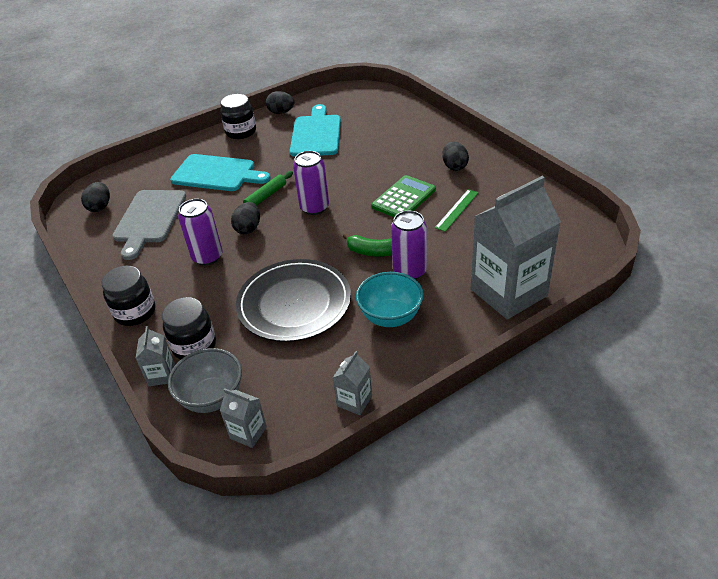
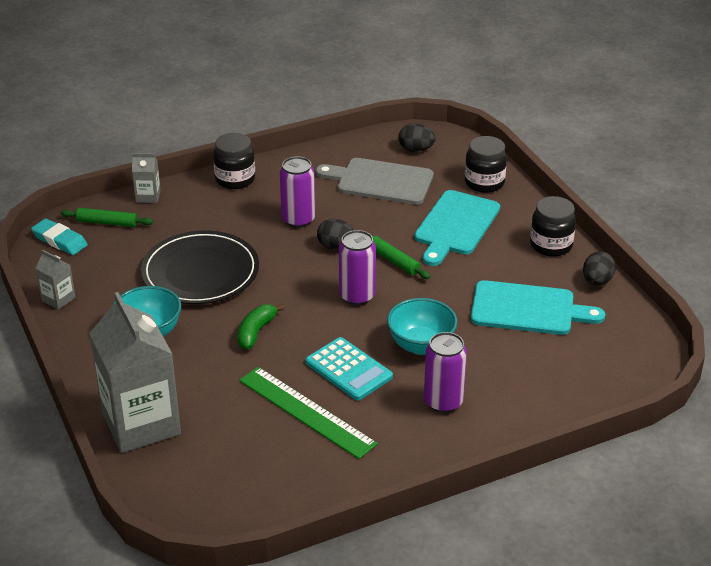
camera: 95 degrees right, 5 degrees down
(194, 346) = (174, 213): black jar -> black jar (484, 183)
(212, 398) = (107, 223): grey bowl -> green rolling pin
(248, 433) = (59, 240): grey carton -> turquoise eraser
(367, 171) = (421, 345): none -> turquoise bowl
(403, 198) = (349, 369): green calculator -> turquoise calculator
(409, 271) = (210, 355): purple can -> purple can (443, 401)
(454, 166) = (405, 427): black egg -> none
(457, 210) = (306, 412): green ruler -> green ruler, size x1.76

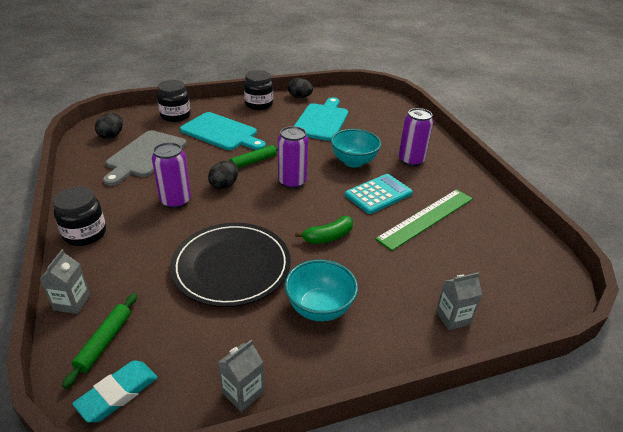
camera: 85 degrees left, 0 degrees up
(141, 424) = (453, 318): grey carton -> grey carton, size x0.43
(256, 332) = (328, 237): green banana -> green banana turned 60 degrees counterclockwise

